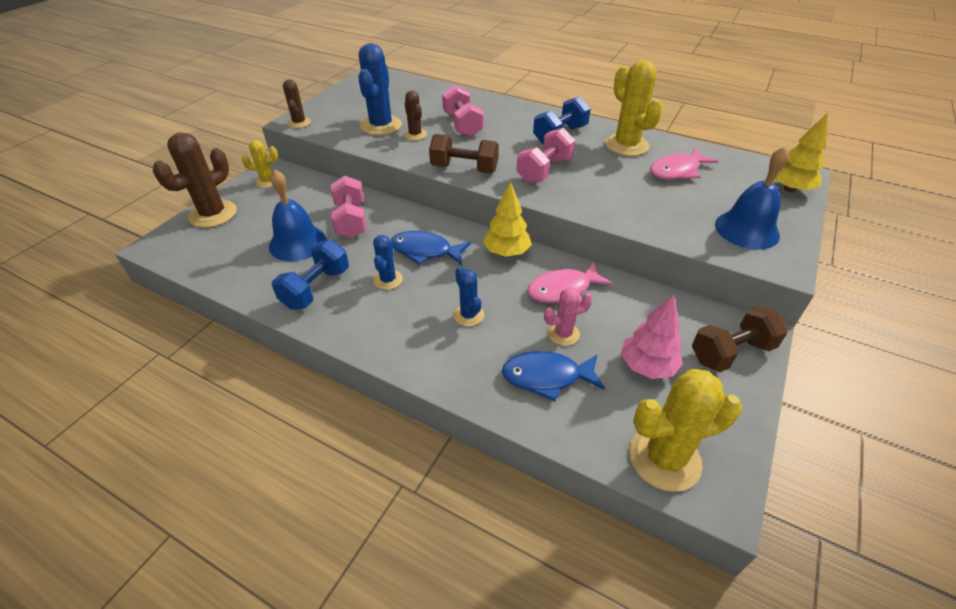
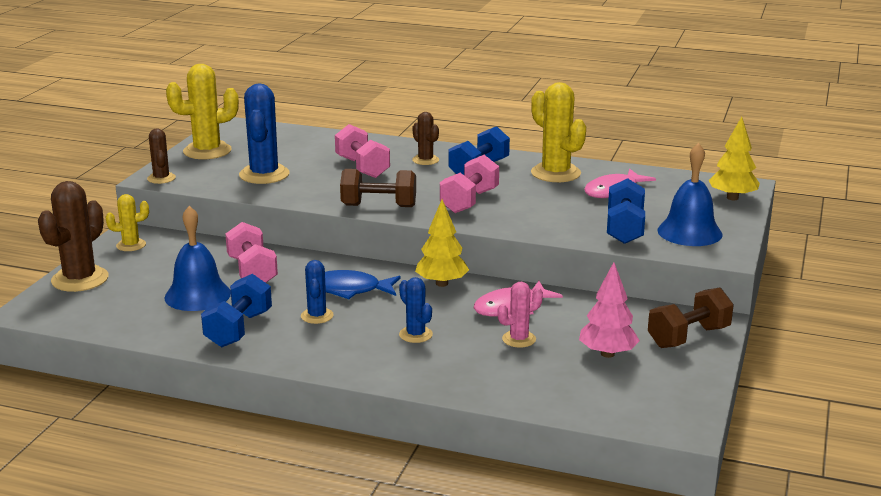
camera: 10 degrees left, 20 degrees down
(415, 134) = (309, 180): brown cactus -> brown cactus (425, 160)
(547, 377) = (509, 370): blue fish -> none
(664, 458) = (632, 410): yellow cactus -> yellow cactus (207, 151)
(683, 219) = (624, 229): none -> blue dumbbell

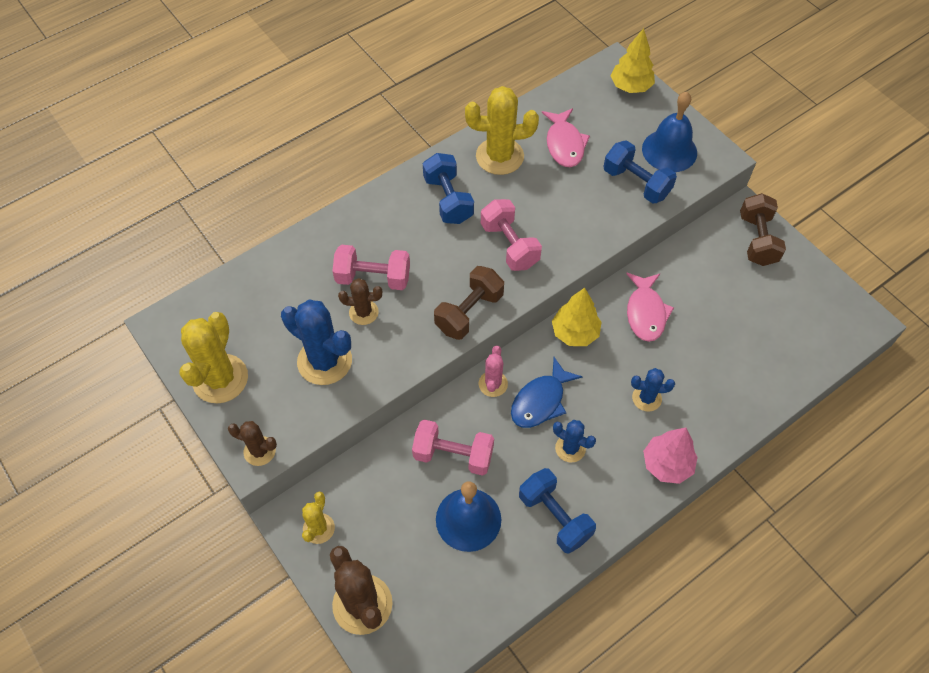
camera: 55 degrees left, 35 degrees up
(425, 160) = (396, 224): brown cactus -> brown cactus (363, 312)
(519, 339) = (696, 338): pink cactus -> pink cactus (493, 384)
(607, 354) = (750, 299): pink tree -> pink tree (667, 464)

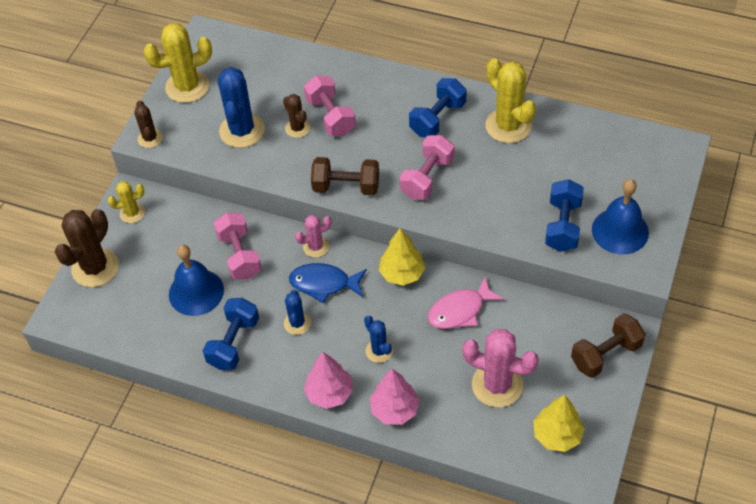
camera: 60 degrees right, 5 degrees down
(564, 144) = (559, 159): pink fish -> none
(630, 87) = (666, 170): yellow tree -> yellow tree (557, 435)
(717, 421) = (394, 409): none -> pink tree
(739, 330) = (497, 385): none -> pink cactus

